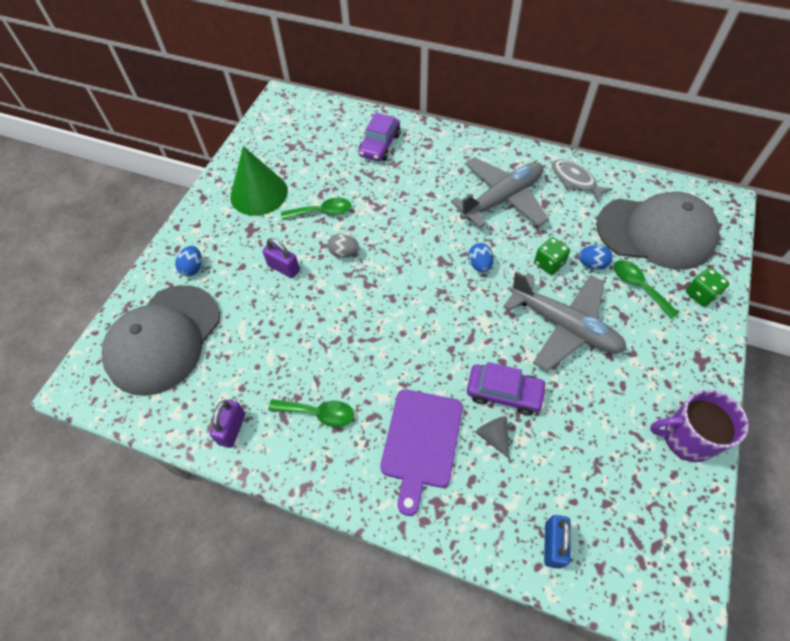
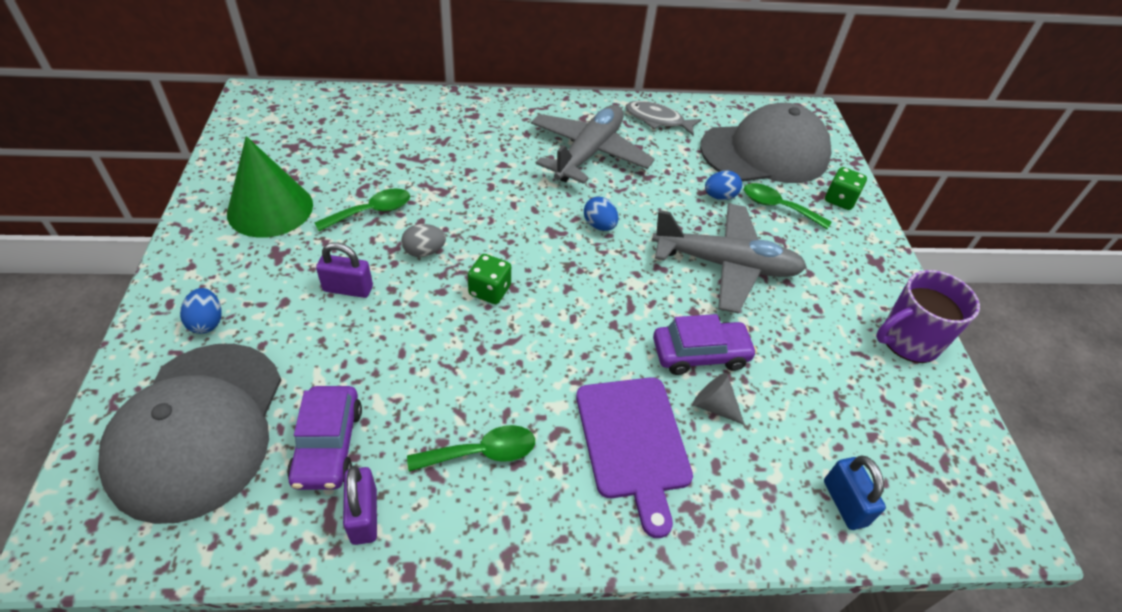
camera: 30 degrees left, 10 degrees down
(379, 145) = (413, 125): purple car -> purple car (328, 445)
(549, 263) = (675, 206): green dice -> green dice (490, 291)

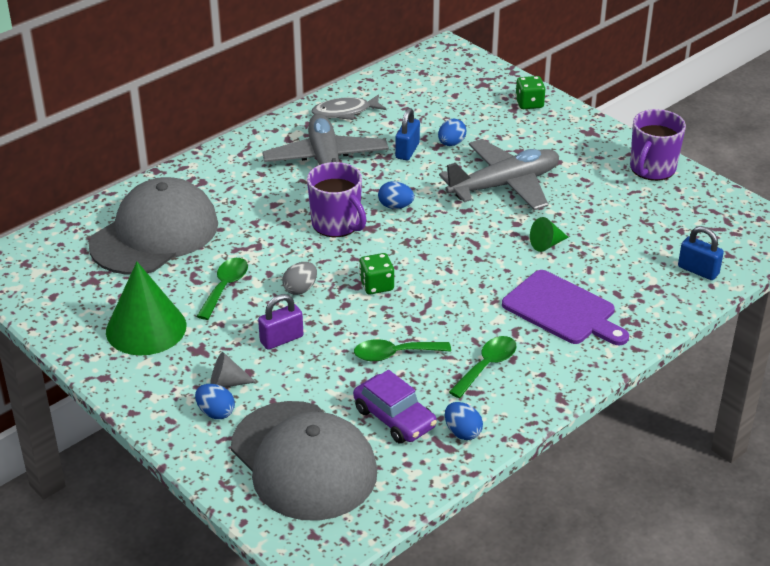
camera: 35 degrees left, 10 degrees down
(364, 516) = (462, 432): purple padlock -> blue egg
(529, 211) = (336, 224): none -> purple mug
(671, 181) = (407, 151): none -> blue padlock
(700, 354) = (547, 244): purple car -> green cone
(714, 406) = (584, 266): grey cone -> grey cone (227, 383)
(765, 152) = (447, 96): grey cap -> grey cap (155, 234)
(777, 207) = (495, 130): green spoon -> green spoon (394, 354)

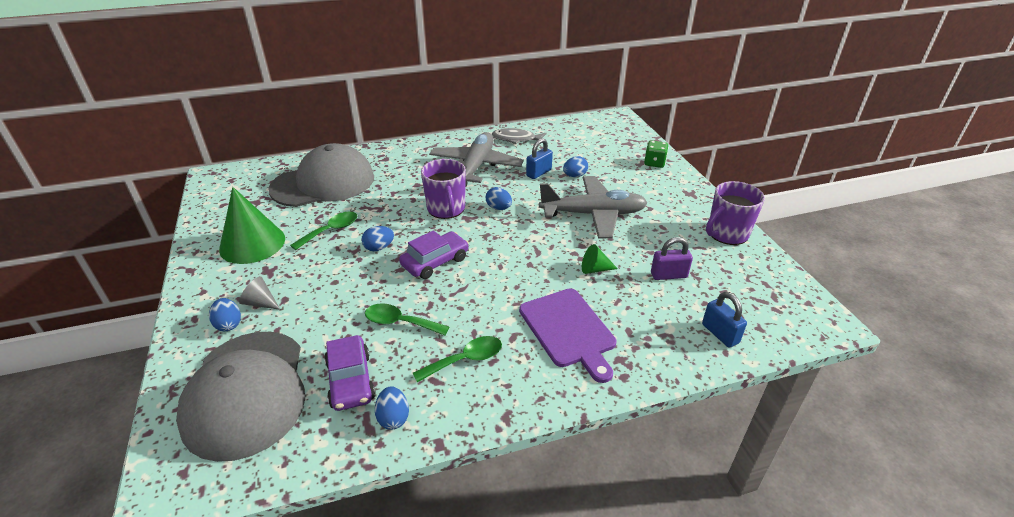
camera: 25 degrees right, 0 degrees up
(281, 339) = (330, 281): purple padlock -> purple padlock (668, 275)
(300, 289) = (379, 248): grey egg -> blue egg
(376, 285) = (435, 262): green dice -> purple car

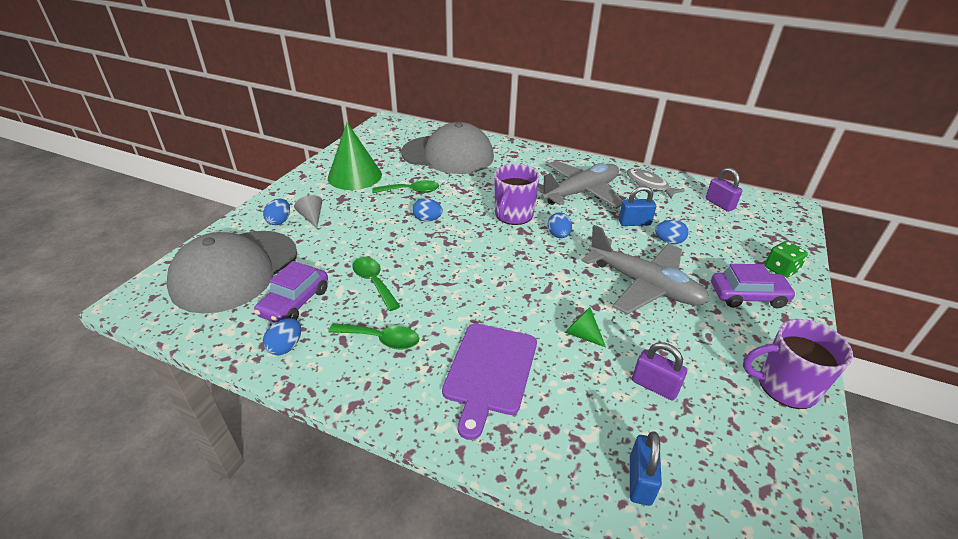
camera: 40 degrees right, 0 degrees up
(435, 262) = (454, 251): purple car -> purple car (748, 296)
(576, 134) = (719, 204): none -> purple padlock

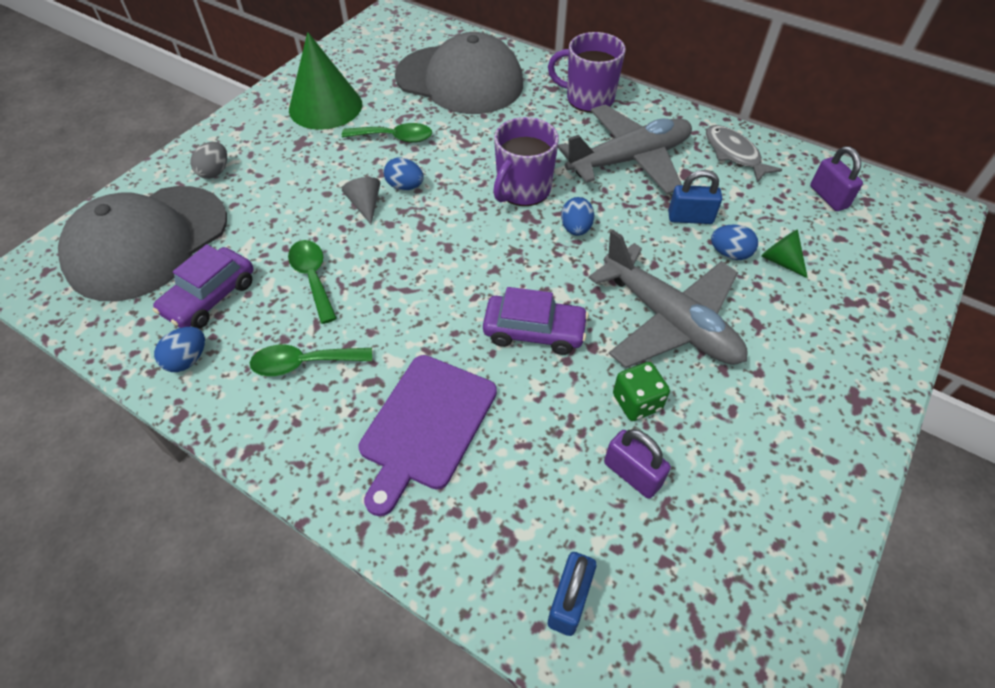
camera: 10 degrees right, 15 degrees up
(279, 221) = (215, 172): blue egg -> grey egg
(312, 217) = (256, 169): grey cone -> grey cone (365, 205)
(381, 339) = (303, 363): green spoon -> green spoon turned 150 degrees clockwise
(582, 334) = (560, 387): green cone -> green cone (780, 261)
(748, 296) = (812, 354): purple car -> purple car (534, 331)
(780, 270) = (877, 317): green dice -> green dice (637, 402)
(785, 386) = (810, 498): purple mug -> purple mug (588, 98)

